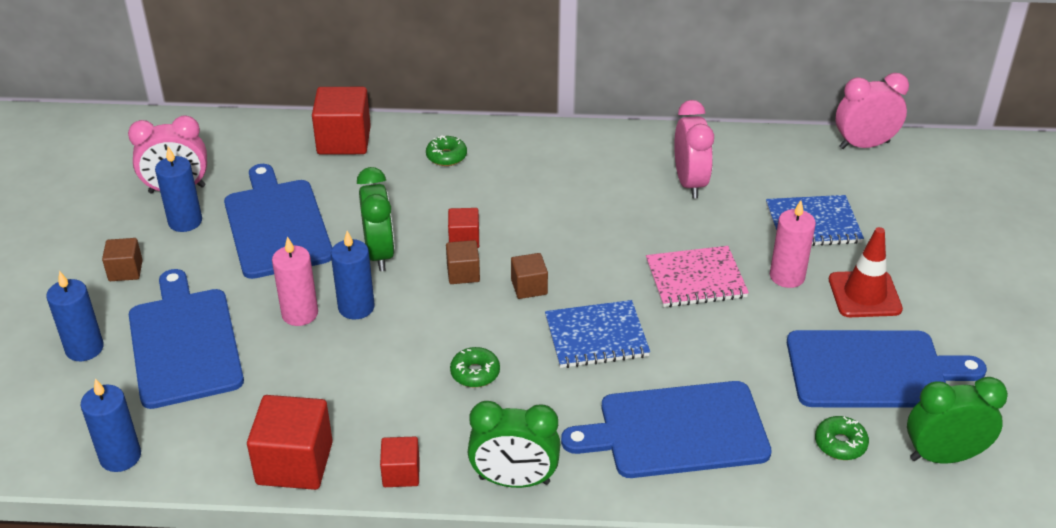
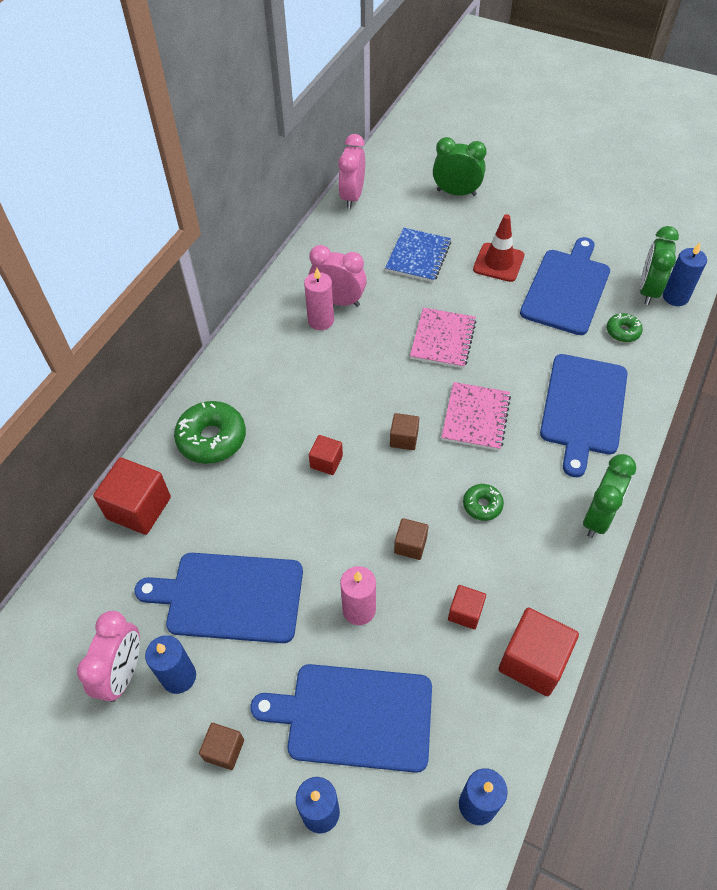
camera: 65 degrees left, 15 degrees up
(356, 307) = (371, 564): blue candle -> blue candle (675, 297)
(379, 253) = (312, 527): green clock -> green clock (456, 192)
(401, 473) = (568, 587): red cube -> red cube (465, 612)
(446, 156) = (212, 438): green donut -> green donut, size x1.86
(463, 273) = (367, 476): brown cube -> brown cube (410, 545)
(596, 336) = (475, 417): blue notebook -> pink notebook
(787, 276) = (463, 292): pink candle -> pink candle (321, 320)

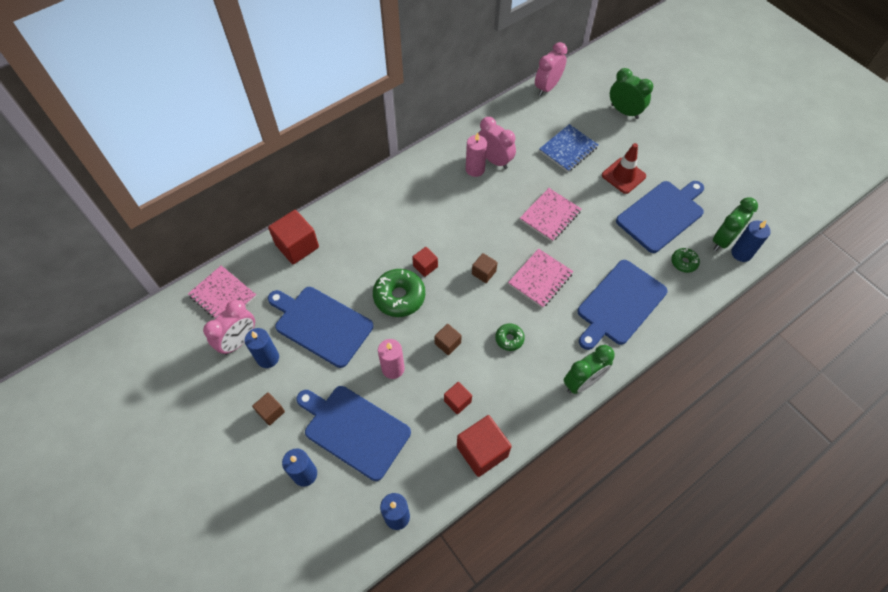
camera: 25 degrees right, 5 degrees up
(66, 621) = (223, 296): none -> pink notebook
(212, 438) = (363, 220): green donut -> green donut (399, 297)

